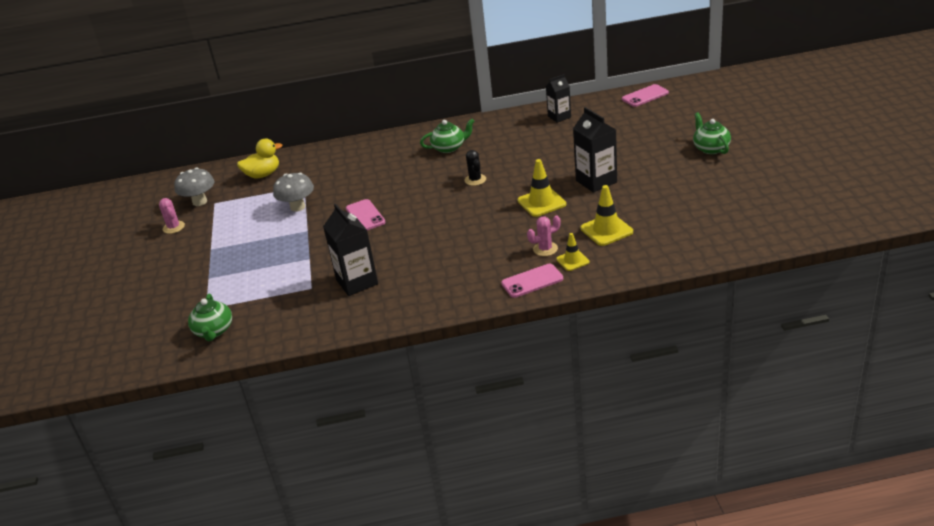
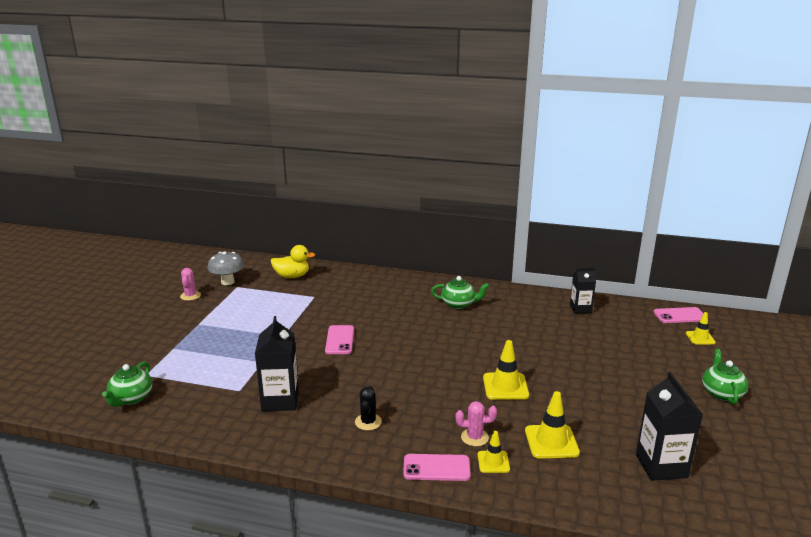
camera: 20 degrees right, 10 degrees down
(297, 207) = (293, 312): grey mushroom -> none
(475, 180) = (459, 341): black cactus -> black cactus (368, 422)
(596, 181) = (575, 385): black carton -> black carton (661, 466)
(671, 110) = (700, 338): none -> yellow traffic cone

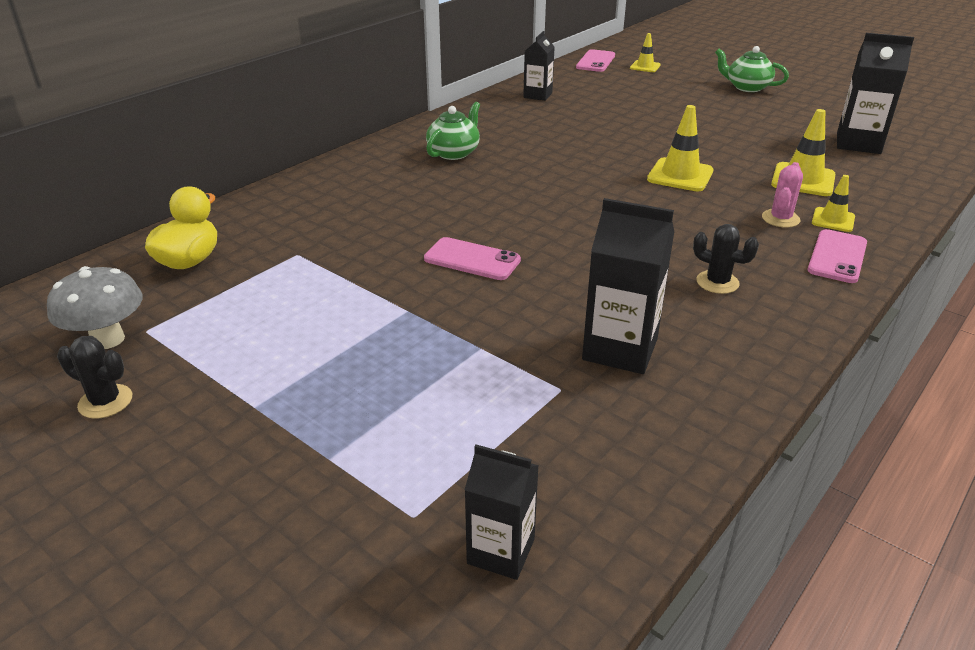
camera: 65 degrees left, 10 degrees up
(131, 398) = (501, 551): green teapot -> black carton
(190, 296) = (105, 401): pink cactus -> black cactus

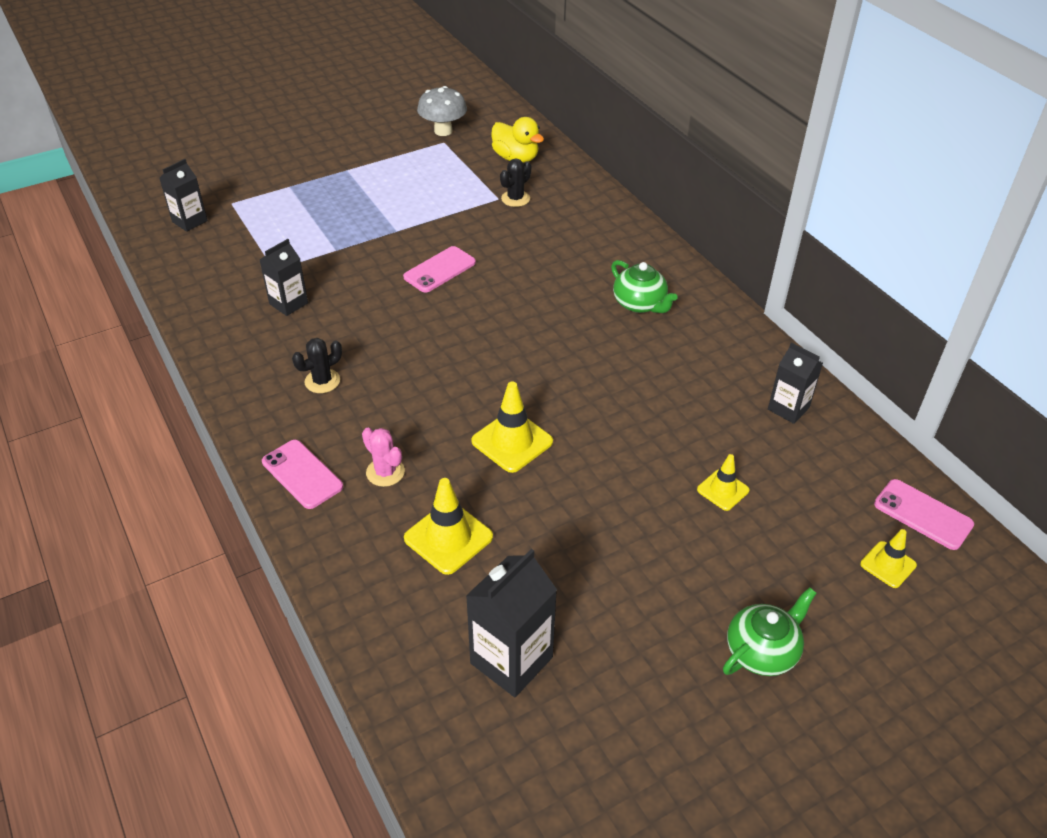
camera: 110 degrees right, 10 degrees up
(105, 401) = (386, 130): black cactus -> black cactus (515, 199)
(620, 349) = (288, 303): black carton -> black carton, size x0.64
(833, 220) = (358, 511): yellow traffic cone -> yellow traffic cone (723, 490)

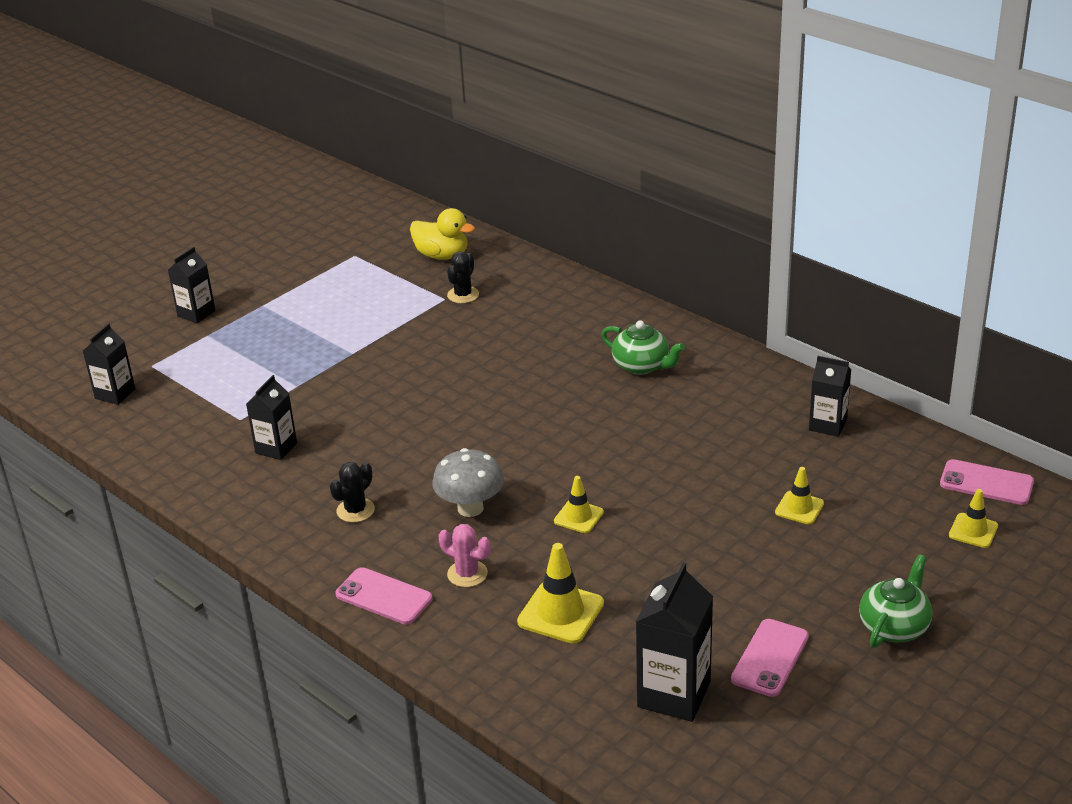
camera: 15 degrees left, 10 degrees down
(291, 165) = (196, 313): none -> black carton
(439, 270) = (420, 380): pink phone -> pink phone (770, 658)
(443, 131) = (348, 244): grey mushroom -> grey mushroom (470, 508)
(512, 441) = (578, 517): yellow traffic cone -> yellow traffic cone, size x0.61

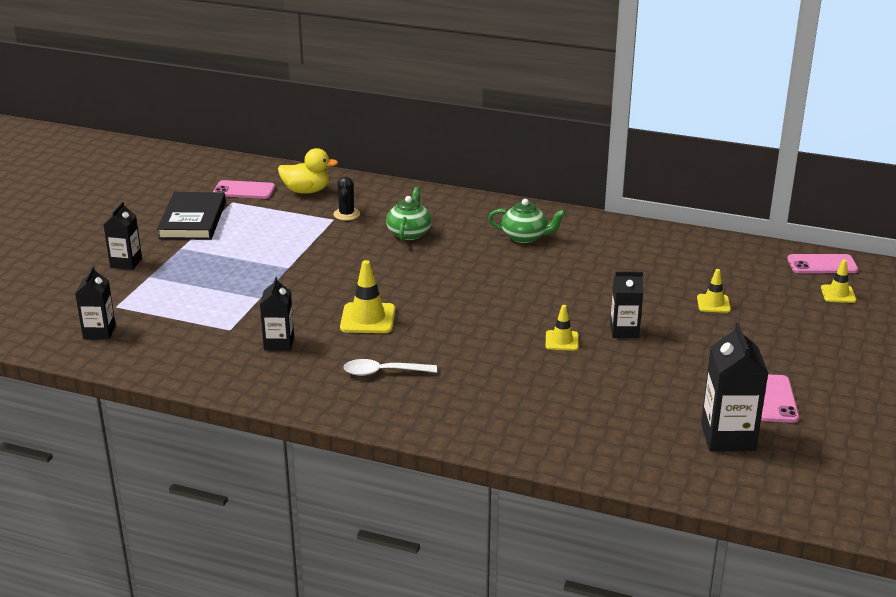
camera: 25 degrees left, 5 degrees down
(298, 272) = (193, 220): none -> black book
(355, 510) = (383, 372): black cactus -> white spoon
(384, 596) = (457, 425): pink phone -> pink phone (244, 190)
(467, 574) = (509, 395): pink cactus -> none
(470, 508) = (474, 352): grey mushroom -> none
(560, 613) = (602, 405): yellow traffic cone -> yellow traffic cone (368, 318)
(827, 425) = (688, 250): black carton -> black carton (624, 331)
(894, 626) = (838, 361): green teapot -> green teapot (409, 233)

